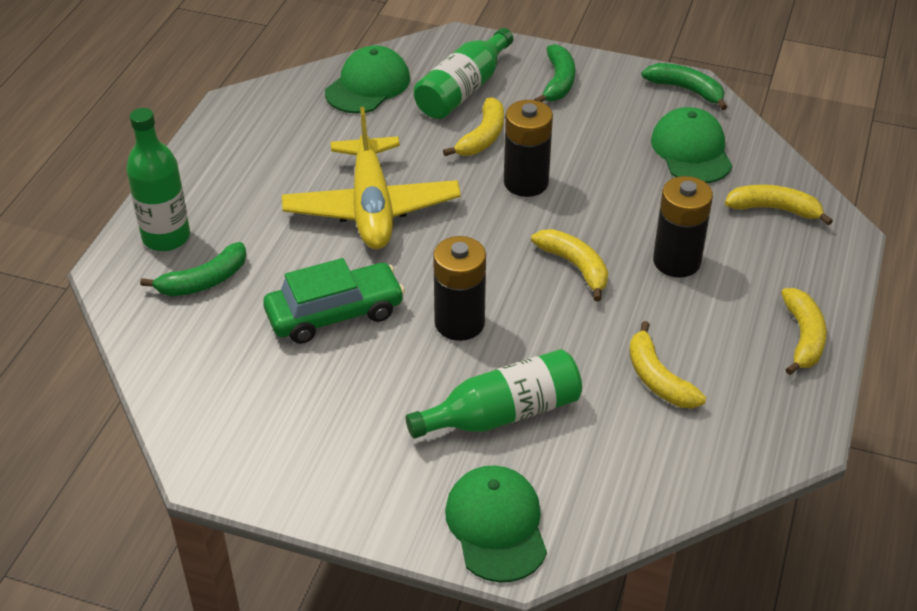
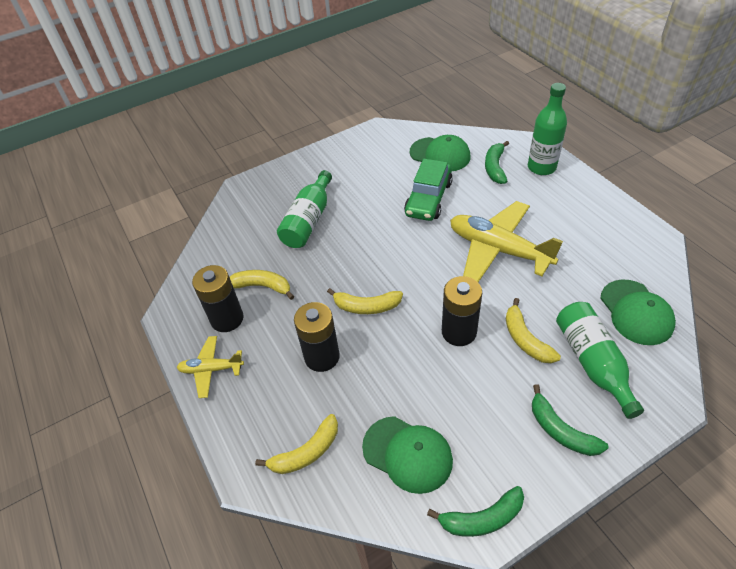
camera: 135 degrees right, 5 degrees up
(459, 323) = (376, 237): black battery -> black battery (227, 319)
(496, 526) = (262, 188): green cap -> green cap (440, 155)
(803, 337) = (211, 369): yellow banana -> yellow plane

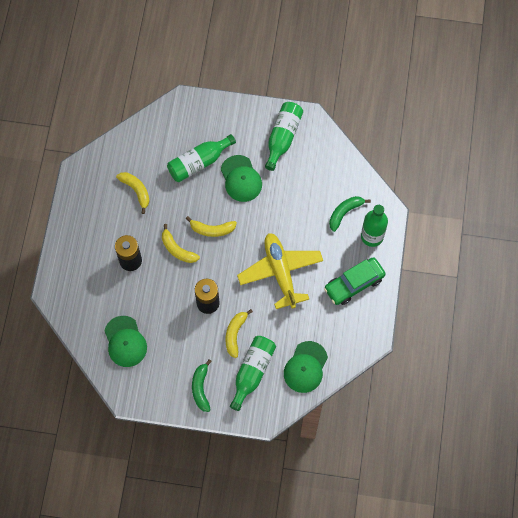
camera: 35 degrees right, 20 degrees up
(211, 369) = (74, 223): yellow plane -> none
(227, 319) = (103, 198): black battery -> none
(306, 452) = (83, 304): yellow banana -> yellow banana (212, 229)
(371, 154) = (282, 138): none -> green bottle
(428, 198) = (280, 203): green car -> green car (354, 284)
(440, 155) = (323, 174): green cap -> green cap (241, 179)
(482, 518) = (129, 393): green banana -> none

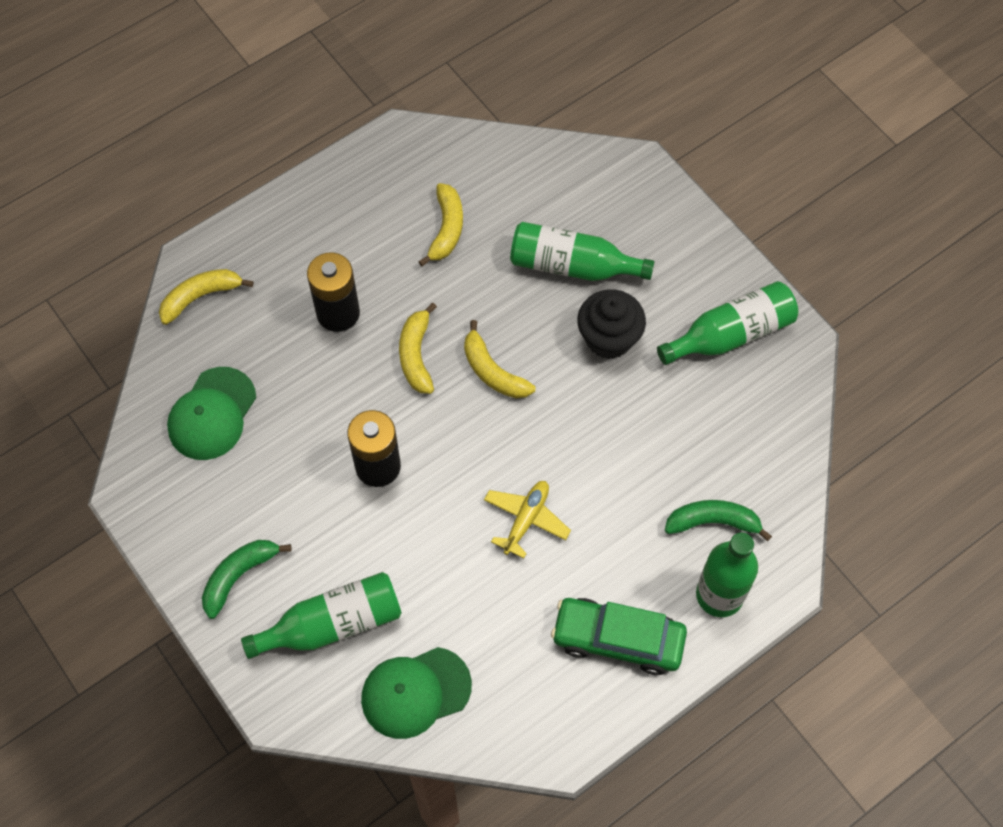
camera: 45 degrees right, 5 degrees down
(235, 334) = (368, 546): yellow banana -> yellow banana (201, 297)
(241, 179) = (609, 338): green cap -> black cupcake
(280, 272) = (526, 520): yellow plane -> yellow plane, size x0.52

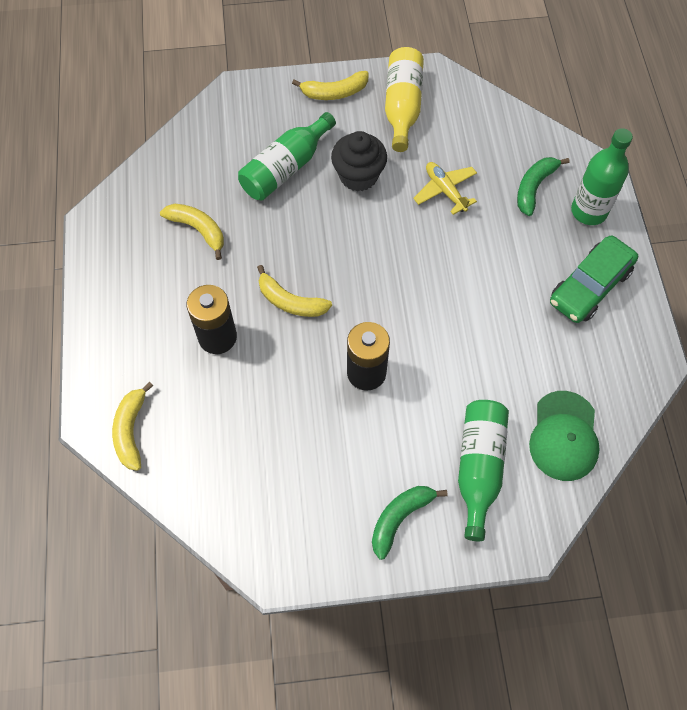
camera: 60 degrees left, 0 degrees up
(212, 414) = (244, 472): green cap -> none
(239, 576) = (400, 518): green banana -> green banana turned 60 degrees clockwise
(492, 371) = (337, 259): yellow banana -> yellow banana (334, 92)
(526, 520) = (468, 296): yellow plane -> yellow plane (445, 191)
(730, 334) = (402, 107): green bottle -> yellow bottle

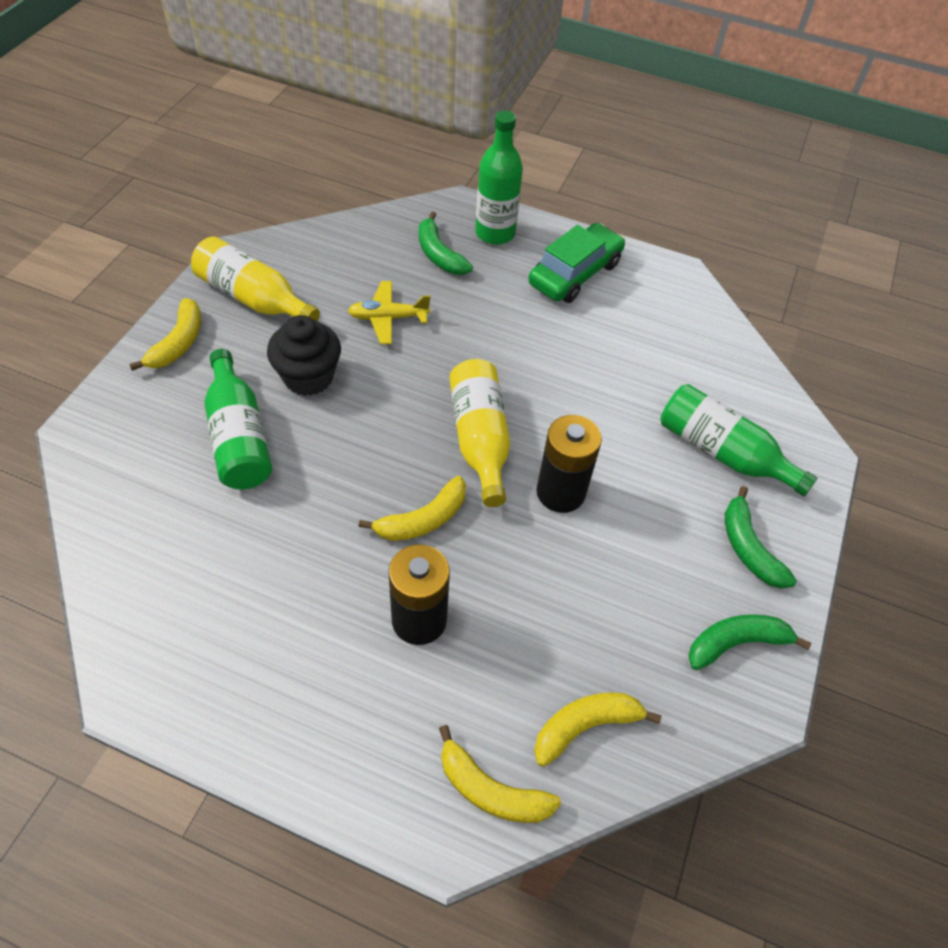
camera: 65 degrees left, 10 degrees down
(198, 230) = (249, 568): yellow banana -> yellow banana (585, 726)
(313, 538) = (736, 643): none -> green banana
(377, 302) = (480, 439): none -> yellow bottle
(564, 436) = (721, 372): green cap -> none
(590, 286) = (575, 274): green car -> green car turned 120 degrees counterclockwise

